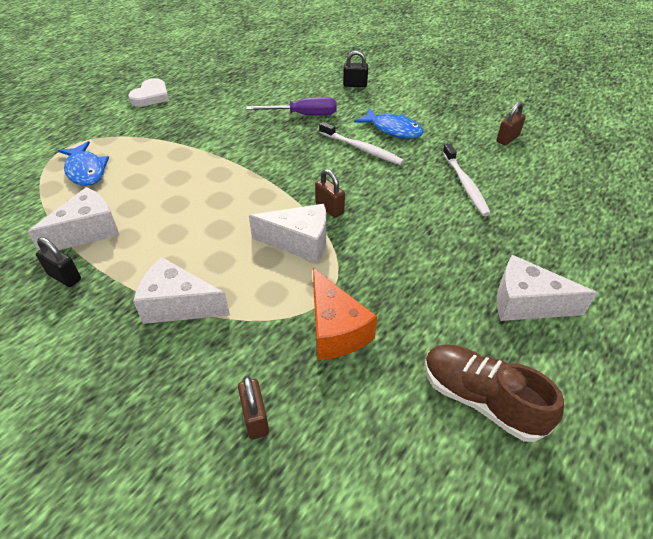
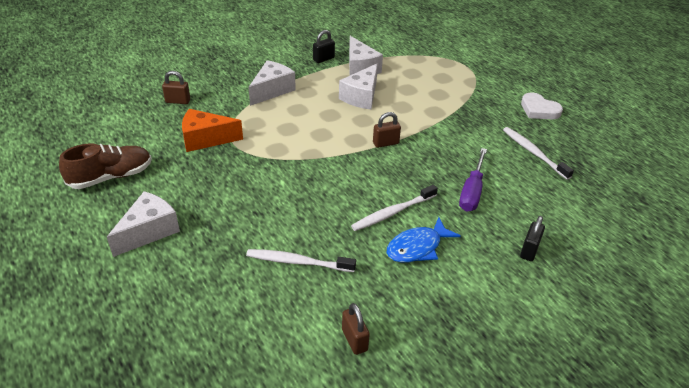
camera: 110 degrees right, 5 degrees down
(86, 170) = (431, 72): blue fish -> none
(227, 93) = (533, 153): none -> white toothbrush
(299, 242) = (291, 144): white cheese -> white cheese (361, 96)
(329, 208) = (318, 168): brown padlock -> brown padlock (385, 143)

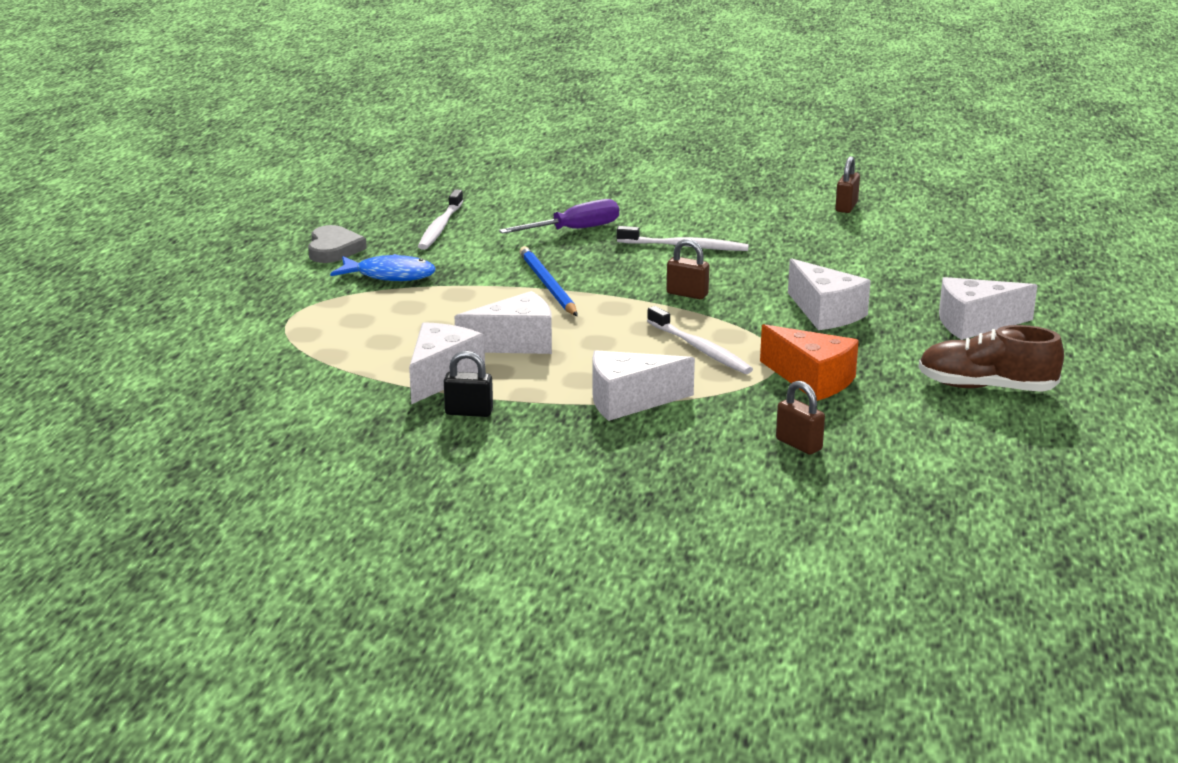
camera: 135 degrees left, 15 degrees down
(245, 193) = (825, 313): none -> white cheese
(298, 262) = (836, 253): white toothbrush -> white toothbrush (700, 349)
(385, 143) = (584, 291): brown padlock -> brown padlock (687, 294)
(409, 138) = (547, 285): none -> blue pencil
(417, 247) = (704, 223): blue fish -> blue fish (390, 275)
(529, 250) = (606, 189): black padlock -> none
(539, 110) = (333, 249): white heart -> grey heart

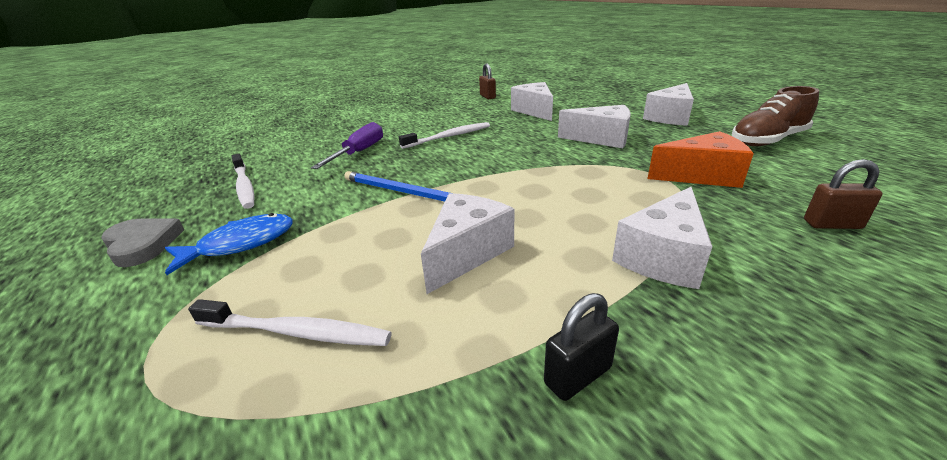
camera: 40 degrees left, 5 degrees up
(441, 376) = (461, 338): white cheese -> white cheese (534, 111)
(687, 294) = (508, 159): brown padlock -> none
(700, 349) = (598, 188): white toothbrush -> white toothbrush (296, 332)

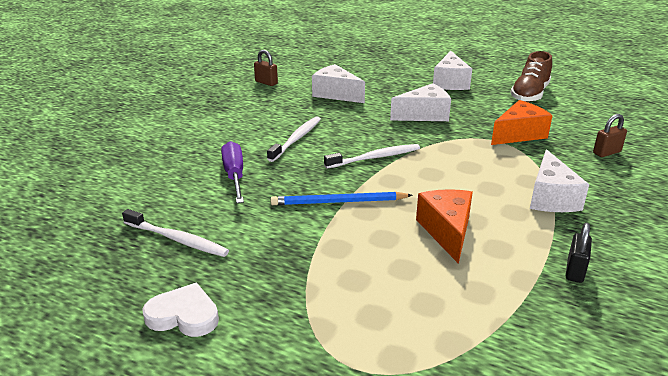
camera: 35 degrees left, 0 degrees up
(143, 244) = (183, 315): grey heart -> white heart
(240, 244) = (275, 283): blue fish -> none
(296, 332) = (416, 313): white toothbrush -> white toothbrush (375, 158)
(467, 253) = (447, 231): white cheese -> orange cheese

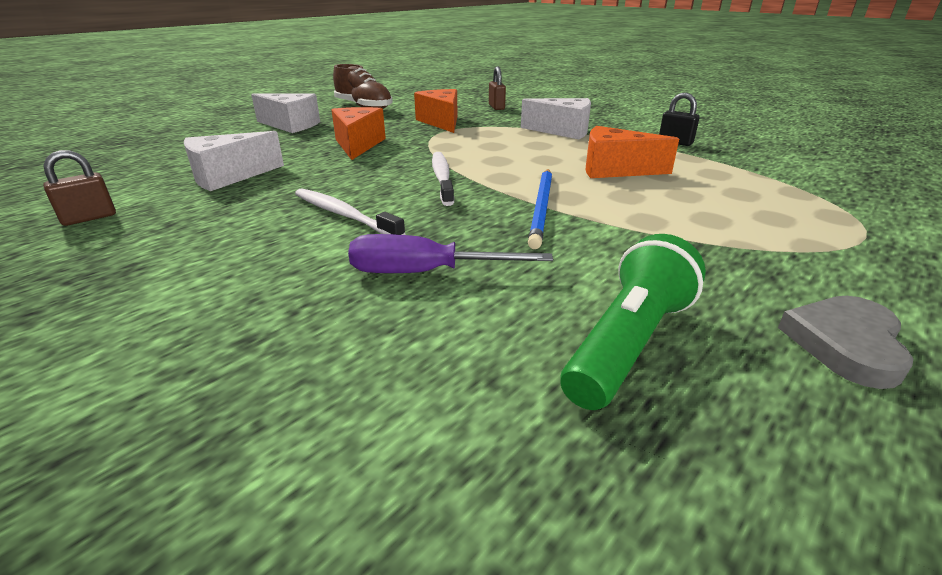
camera: 75 degrees left, 0 degrees up
(177, 239) = (628, 343): white toothbrush -> green flashlight
(183, 315) = (845, 344): white heart -> grey heart
(424, 115) = (358, 145): white cheese -> orange cheese

